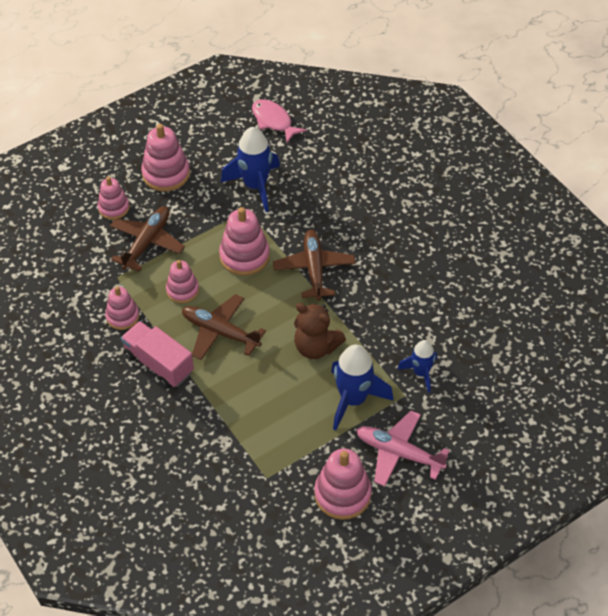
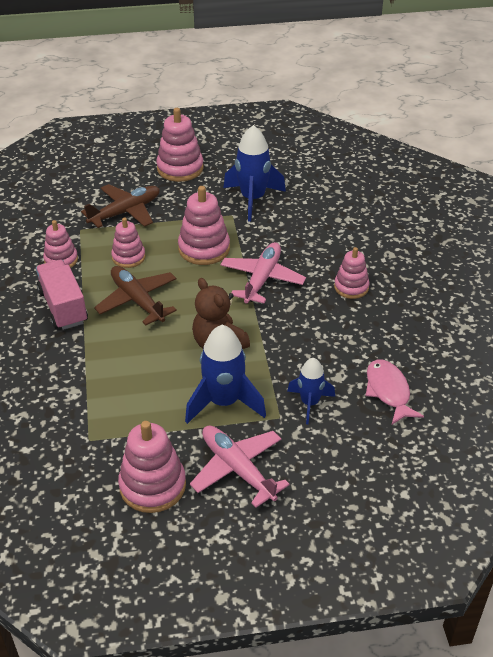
camera: 25 degrees right, 10 degrees down
(114, 208) = (117, 179): pink stacking toy -> pink stacking toy (351, 287)
(273, 121) = (303, 157): pink fish -> pink fish (388, 391)
(314, 269) = (262, 279): brown plane -> pink plane

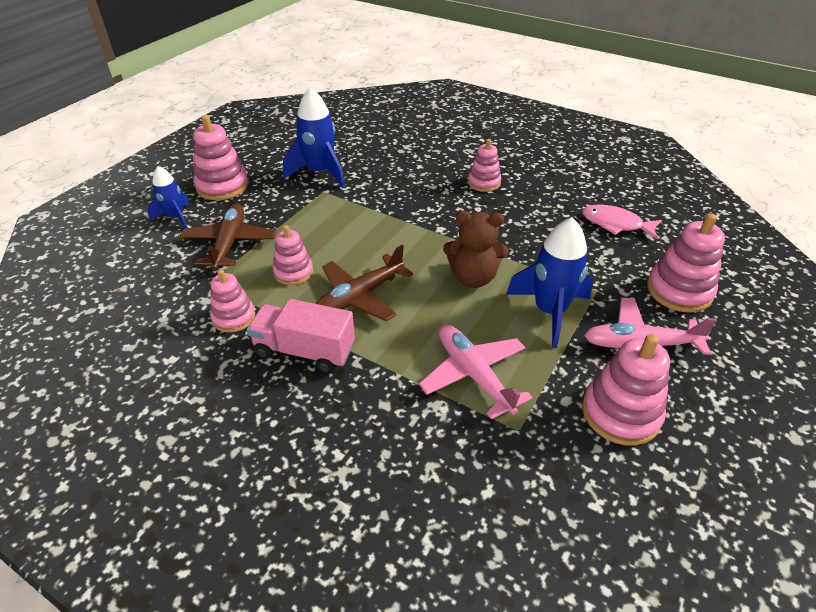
camera: 50 degrees left, 0 degrees up
(137, 300) = (360, 297): brown plane -> brown plane turned 45 degrees counterclockwise
(204, 249) = (344, 226): pink stacking toy -> pink stacking toy (679, 291)
(262, 279) = (422, 216): pink plane -> pink plane (473, 374)
(309, 403) = (594, 266): blue rocket -> blue rocket (175, 217)

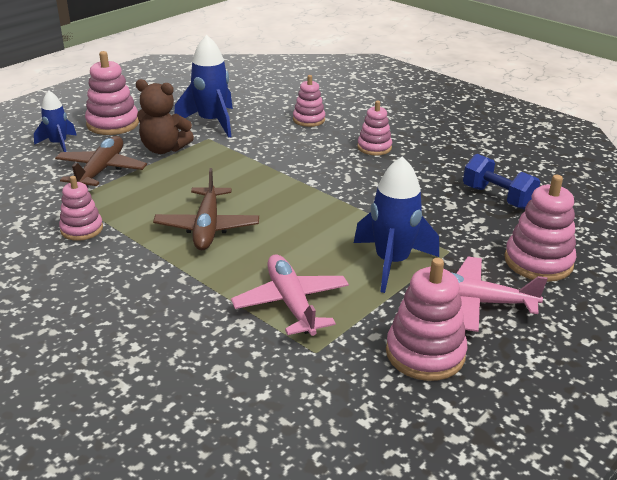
camera: 10 degrees right, 10 degrees down
(293, 272) = (152, 200): pink stacking toy -> pink stacking toy (309, 120)
(304, 351) = (137, 263): pink truck -> none
(360, 297) = (207, 227): brown plane -> brown plane turned 60 degrees counterclockwise
(473, 278) = (326, 225): brown teddy bear -> brown teddy bear (164, 149)
(615, 224) = (497, 197): pink fish -> blue dumbbell

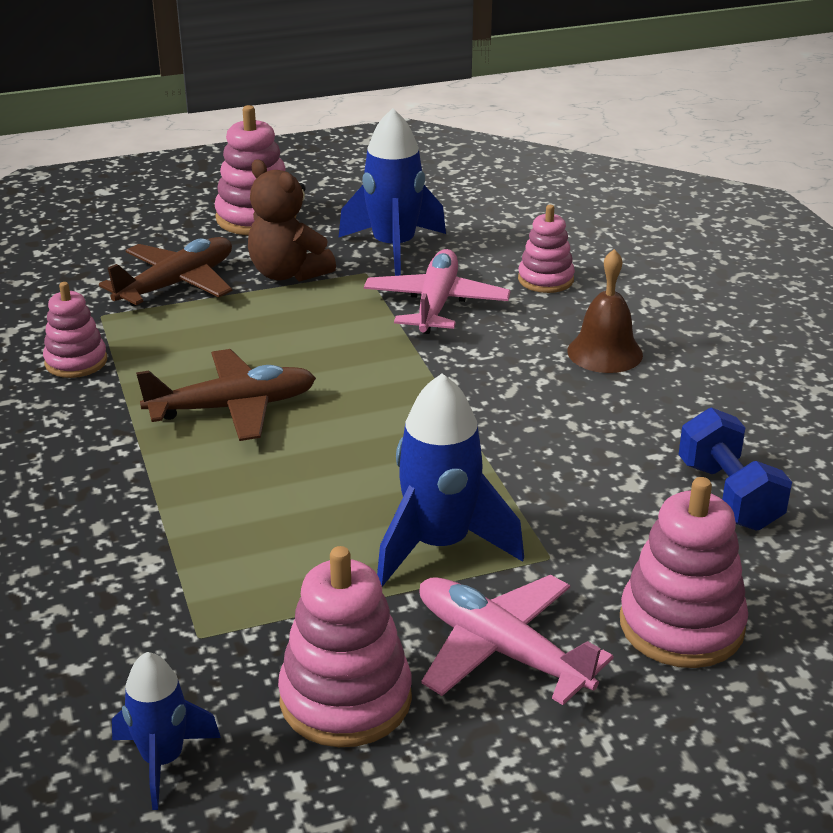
camera: 30 degrees right, 0 degrees up
(58, 144) = (159, 232): blue rocket -> blue rocket (163, 760)
(207, 227) = (233, 408): brown plane -> brown plane turned 135 degrees counterclockwise
(291, 303) = (235, 555): pink plane -> pink plane (436, 304)
(374, 147) = (605, 352): pink stacking toy -> brown bell

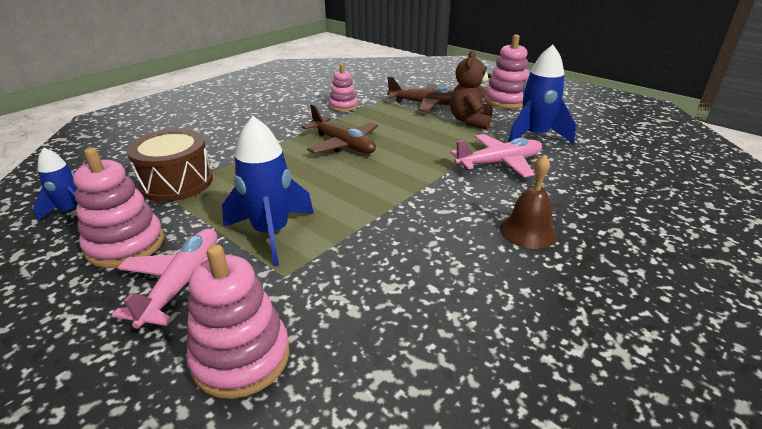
camera: 60 degrees right, 0 degrees up
(179, 615) = (176, 182): none -> brown drum
(545, 279) = (578, 186): pink stacking toy -> none
(728, 495) = (415, 339): blue dumbbell -> none

